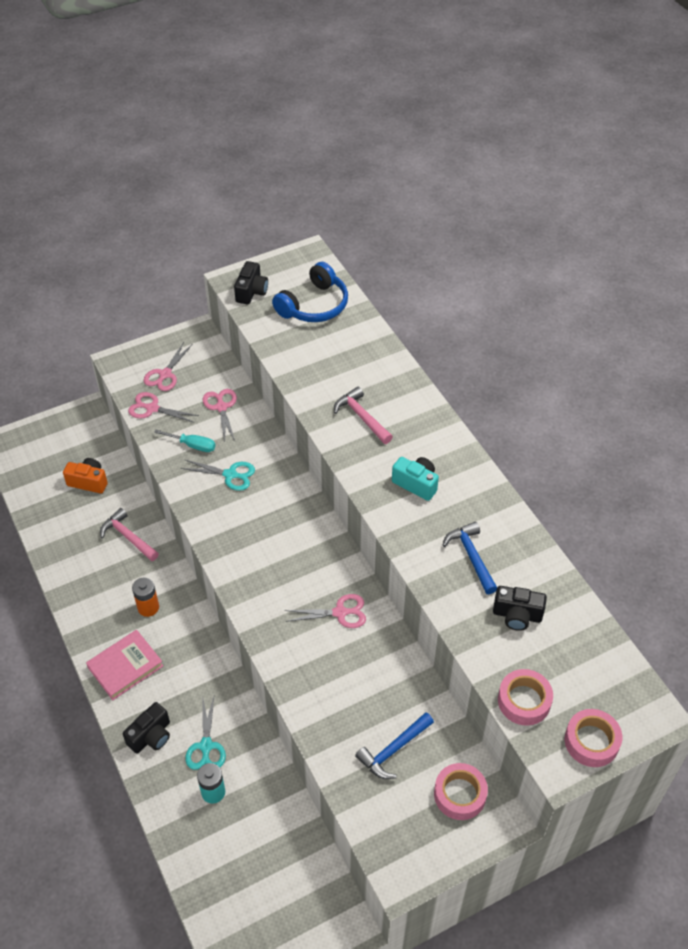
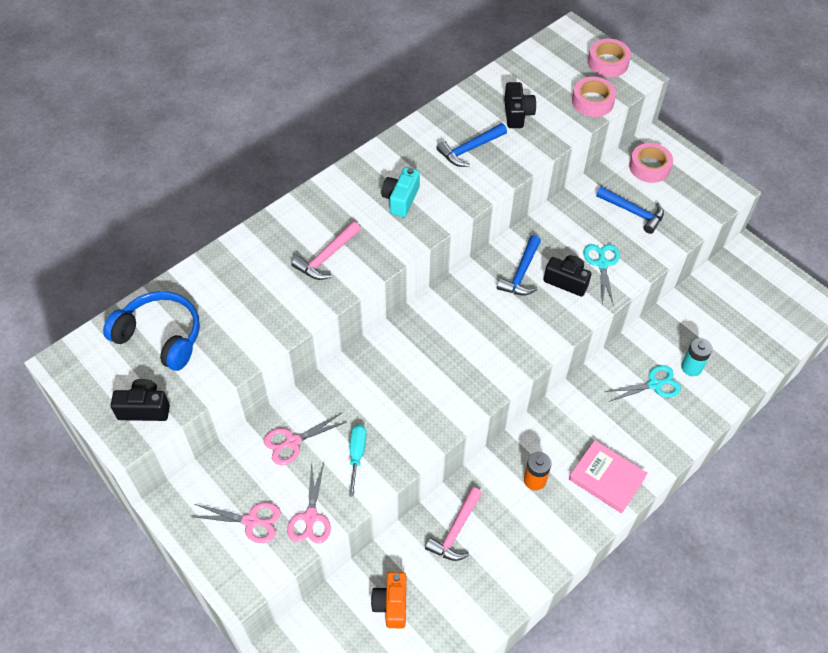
camera: 105 degrees left, 5 degrees up
(151, 736) = (665, 432): black camera -> black camera (566, 281)
(230, 475) = (388, 405): turquoise scissors -> turquoise scissors (602, 264)
(340, 613) = (521, 273): pink scissors -> blue hammer

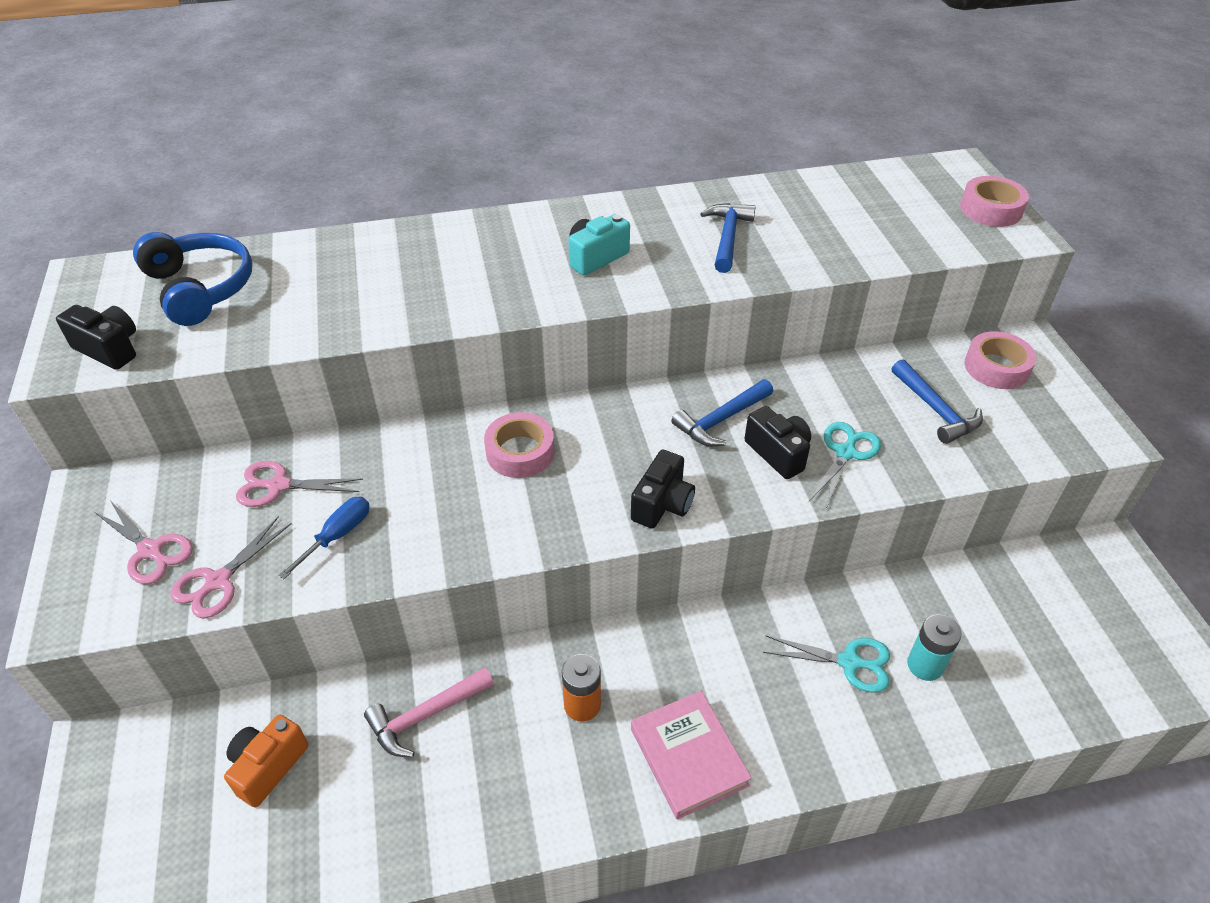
camera: 30 degrees right, 10 degrees down
(327, 257) = (454, 282): pink hammer -> none
(357, 455) = (337, 536): turquoise screwdriver -> blue screwdriver
(470, 149) = (727, 237): blue hammer -> blue hammer turned 105 degrees clockwise
(517, 114) = (820, 222): black camera -> black camera (662, 504)
(592, 101) = (938, 241): pink tape -> pink tape (520, 452)

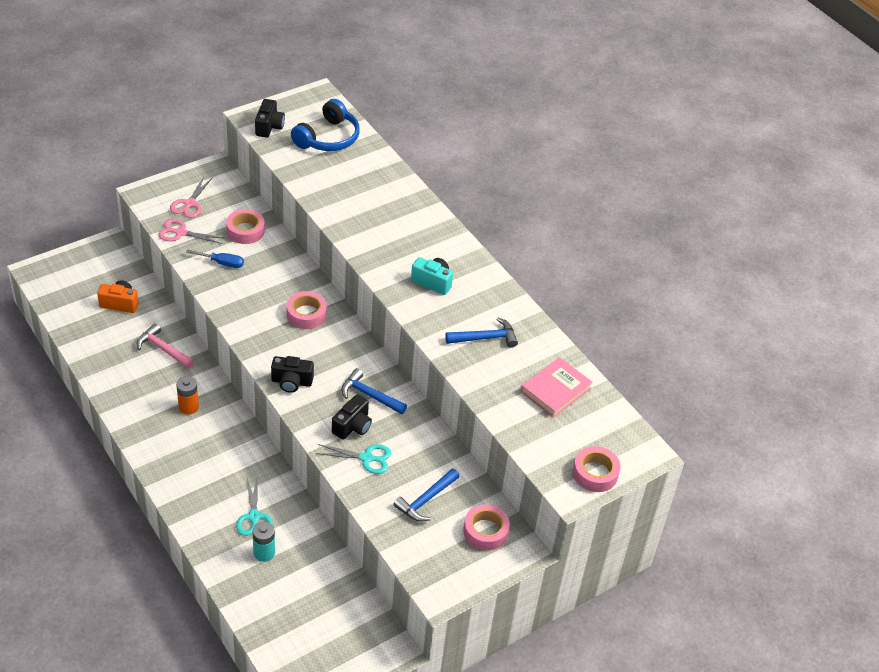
camera: 65 degrees right, 0 degrees up
(279, 485) = (245, 231): pink scissors -> pink tape
(688, 757) = (172, 456): pink book -> pink book (555, 390)

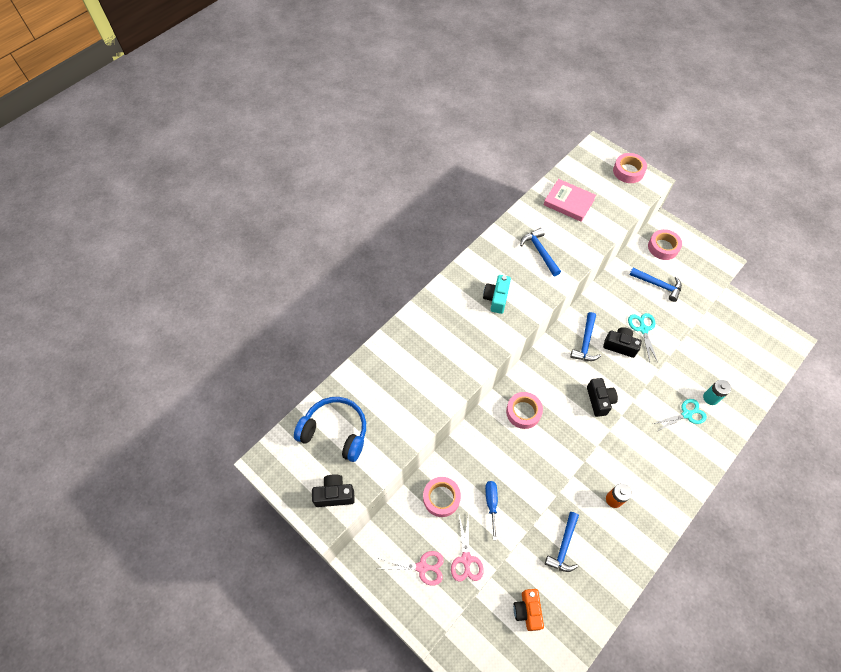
camera: 100 degrees left, 15 degrees up
(163, 349) = (564, 546): pink hammer -> blue hammer

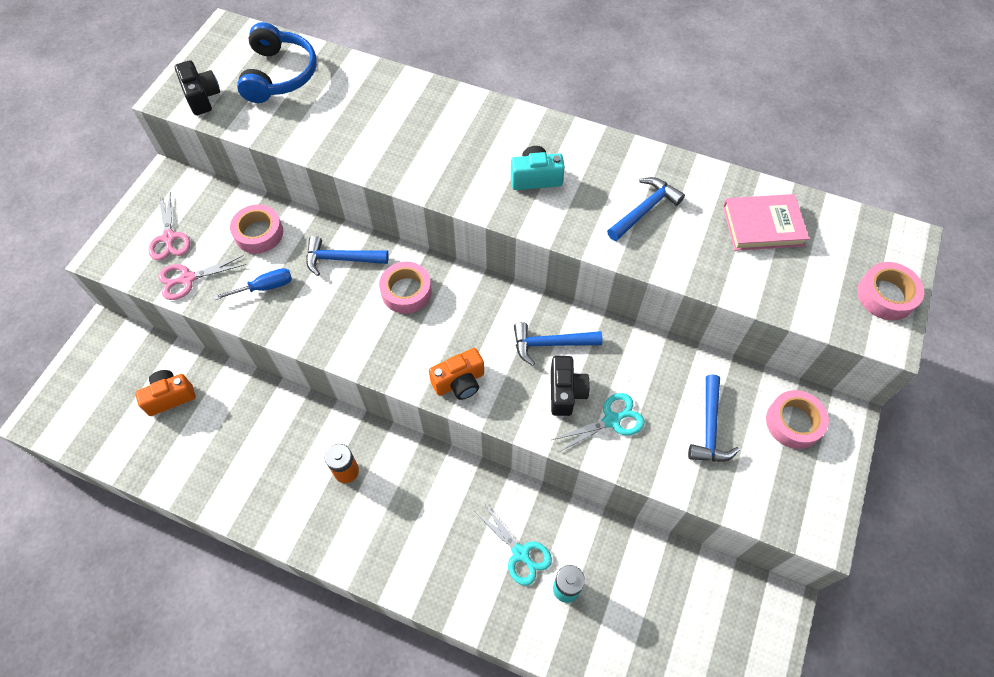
camera: 70 degrees right, 0 degrees up
(564, 546) = (262, 420): blue hammer -> blue hammer (341, 259)
(568, 202) = (763, 225): pink book -> pink book turned 75 degrees clockwise
(599, 400) = (459, 382): black camera -> orange camera

